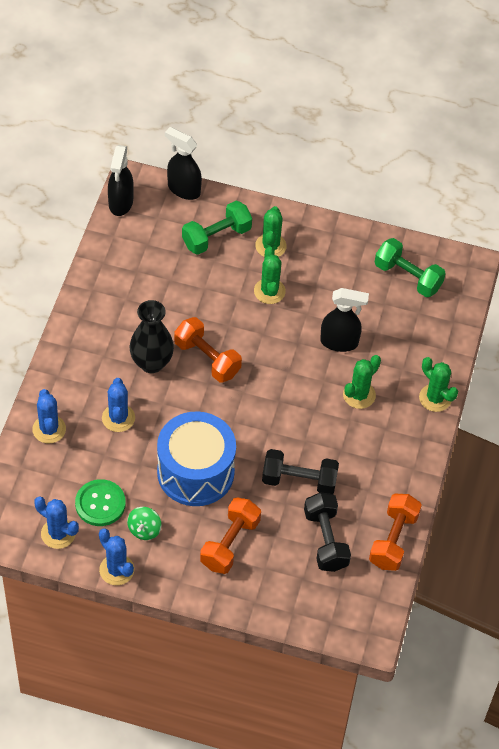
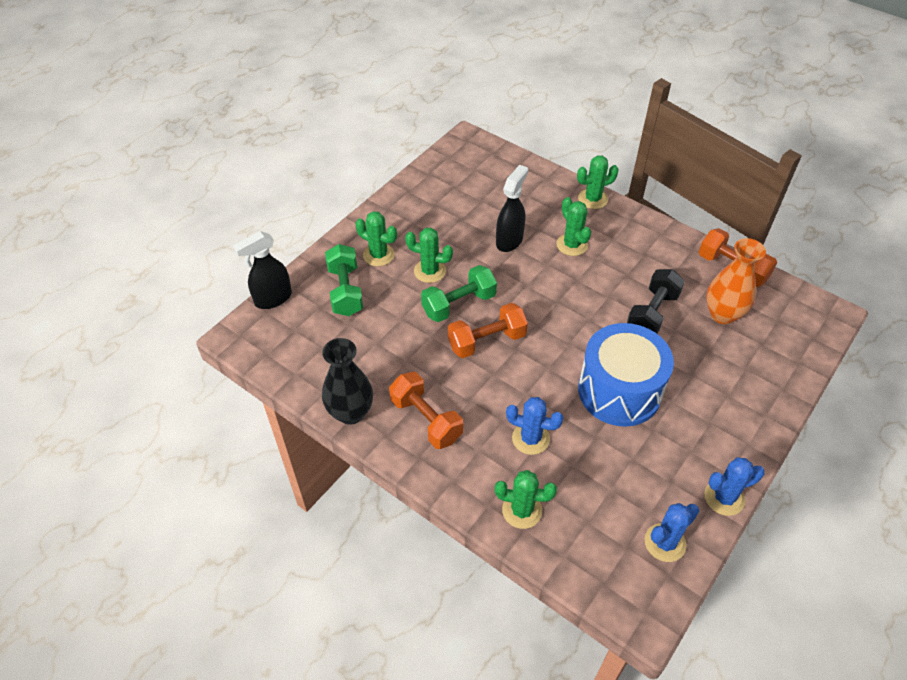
camera: 65 degrees left, 5 degrees down
(49, 429) = (522, 510): blue cactus -> green cactus
(100, 504) = (635, 488): green button -> none
(120, 203) = (257, 355): black spray bottle -> none
(144, 529) = (678, 456): green spinning top -> none
(151, 363) = (472, 388): black vase -> black vase (350, 413)
(230, 543) = (711, 388): orange dumbbell -> orange dumbbell (426, 420)
(325, 540) = (722, 314): black dumbbell -> orange vase
(408, 277) = (460, 178): green dumbbell -> green dumbbell (459, 304)

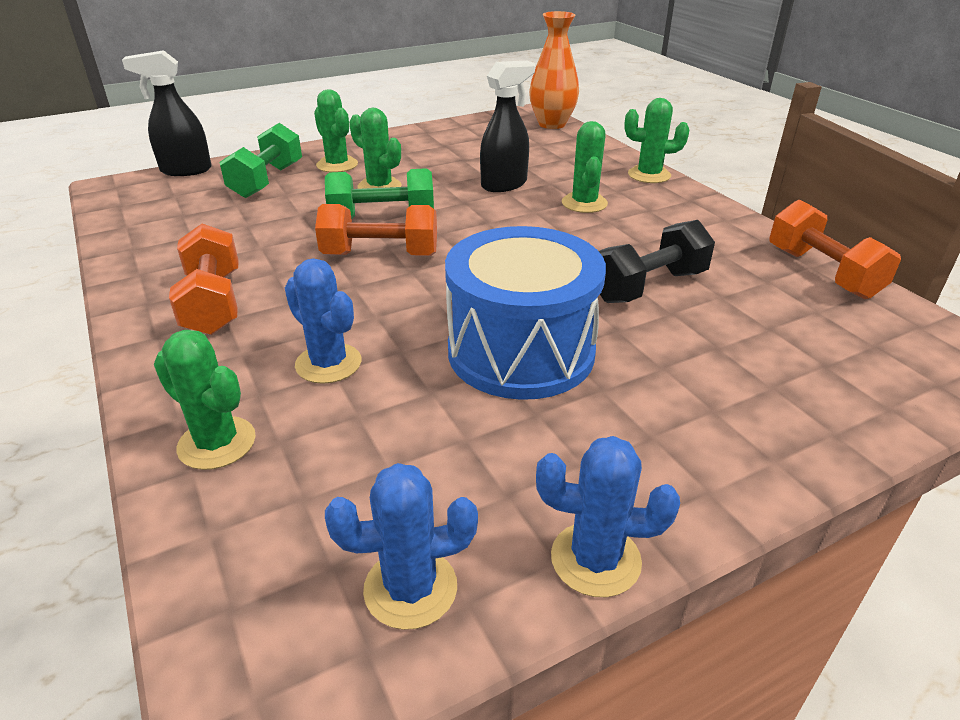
camera: 25 degrees right, 15 degrees down
(350, 413) = (135, 272): black vase -> none
(722, 314) = (771, 315): orange vase -> orange vase (552, 124)

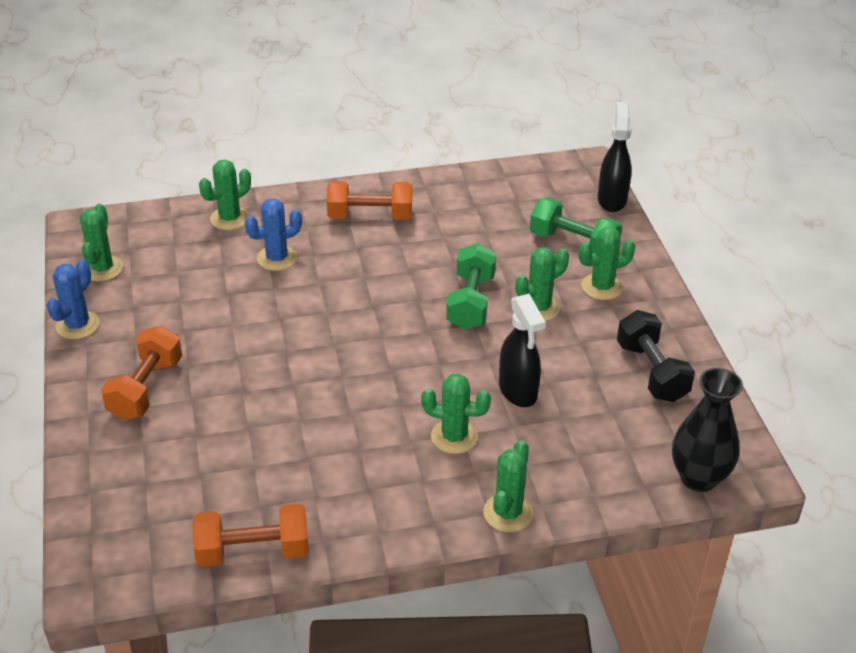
camera: 105 degrees right, 5 degrees up
(380, 255) = (404, 293): orange dumbbell -> orange dumbbell (145, 388)
(410, 588) = (102, 269): blue cactus -> green cactus
(521, 352) = (244, 338): blue drum -> none
(552, 124) = (698, 478): orange vase -> black vase
(648, 286) = (288, 428): black dumbbell -> black dumbbell (651, 372)

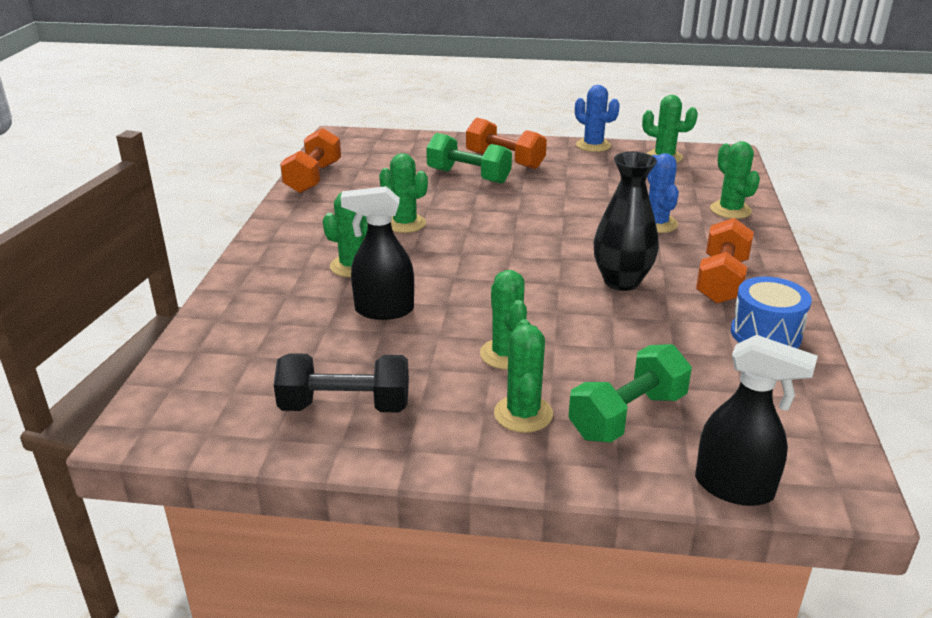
camera: 110 degrees right, 10 degrees down
(440, 194) = (765, 334): none -> blue drum
(471, 302) = (539, 312): green dumbbell -> green dumbbell (468, 176)
(508, 513) = (245, 273): green cactus -> green cactus (405, 223)
(698, 478) = (171, 388): black vase -> black vase (621, 281)

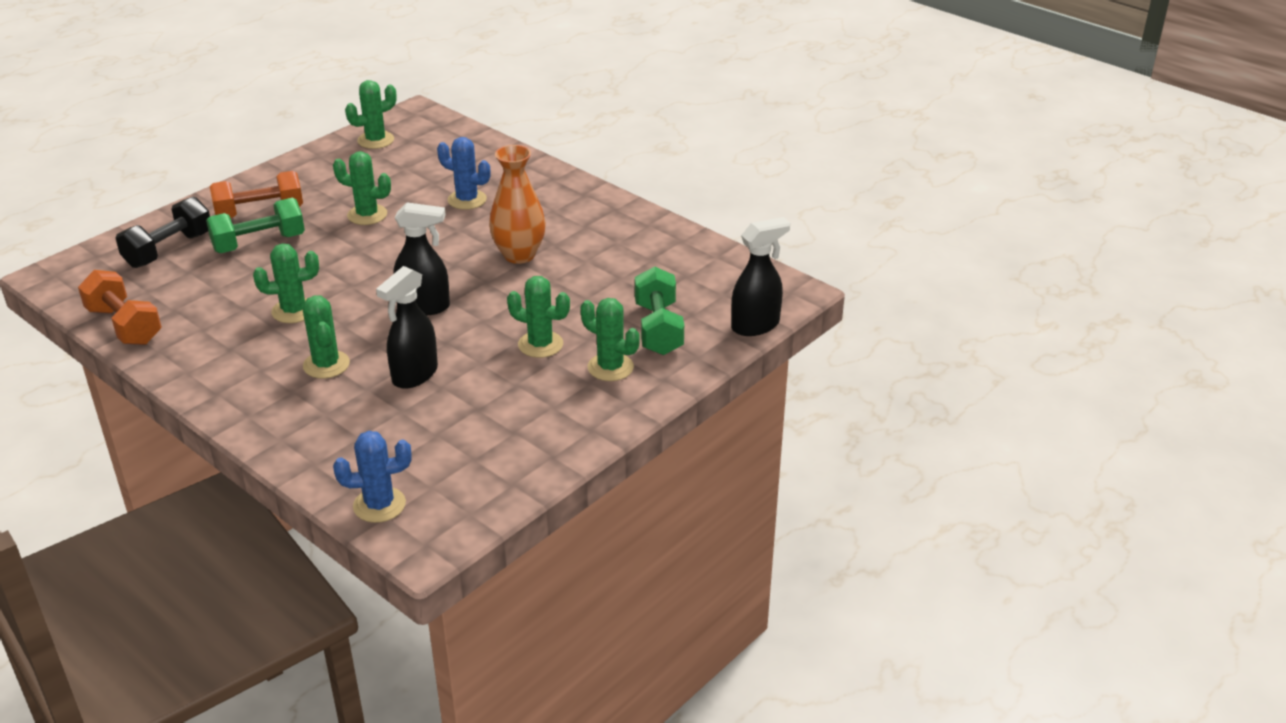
camera: 55 degrees left, 5 degrees up
(345, 406) = (513, 439): black dumbbell -> black dumbbell (169, 250)
(483, 272) = (425, 307): none -> black spray bottle
(593, 145) = (303, 159): blue cactus -> blue cactus (379, 505)
(621, 281) = (519, 255): black vase -> orange vase
(721, 281) = (572, 217): orange dumbbell -> none
(730, 210) = (494, 161): green cactus -> green cactus (367, 215)
(765, 334) = (646, 235): blue drum -> none

